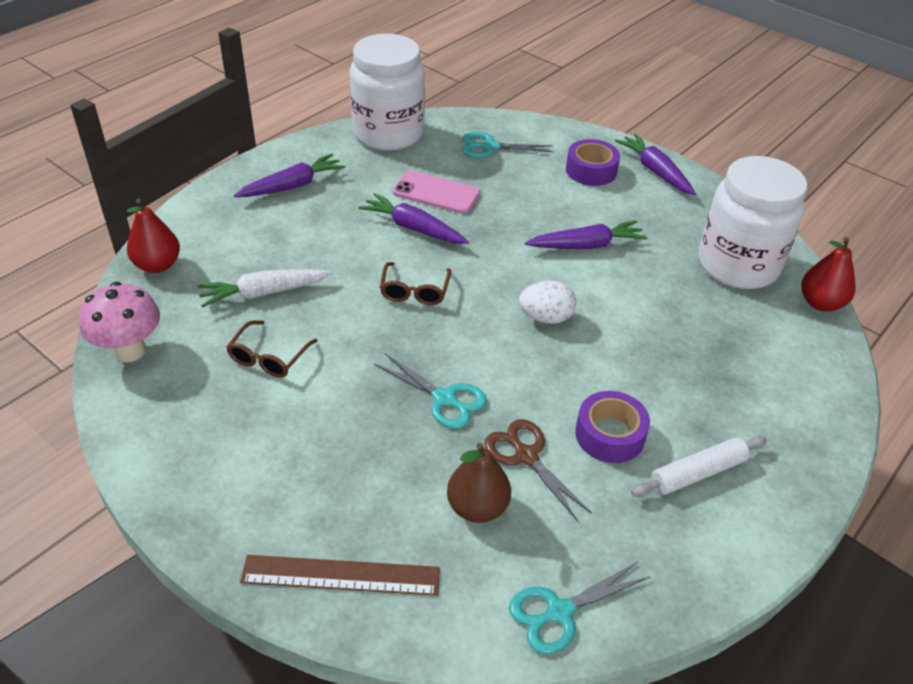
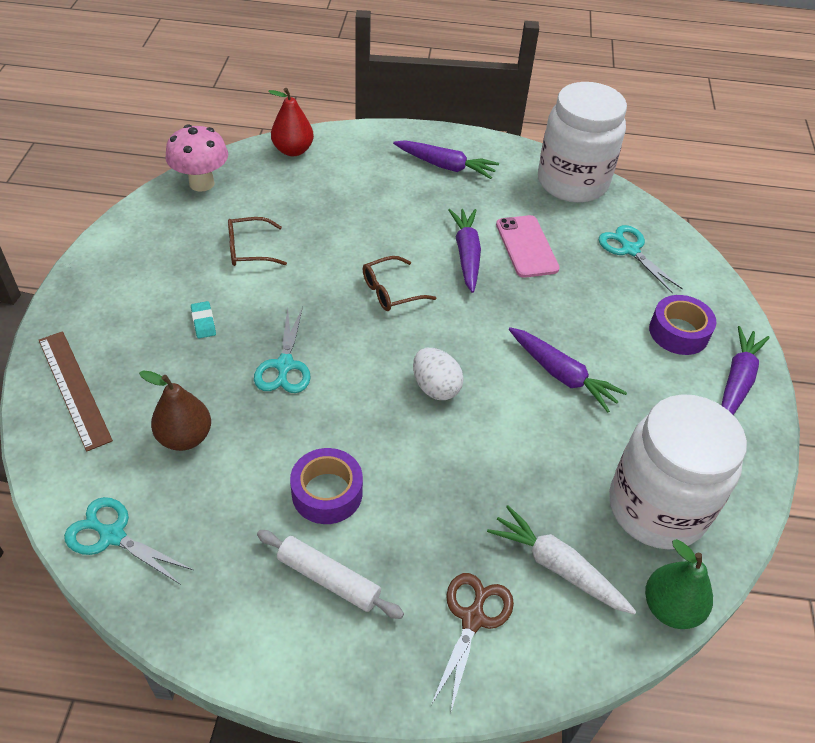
camera: 55 degrees right, 5 degrees up
(264, 293) = (312, 213): white carrot -> white carrot (558, 567)
(338, 433) = (203, 322): none -> turquoise eraser
(526, 456) = (260, 444): brown scissors -> brown scissors (472, 619)
(820, 303) = (670, 608): red pear -> green pear

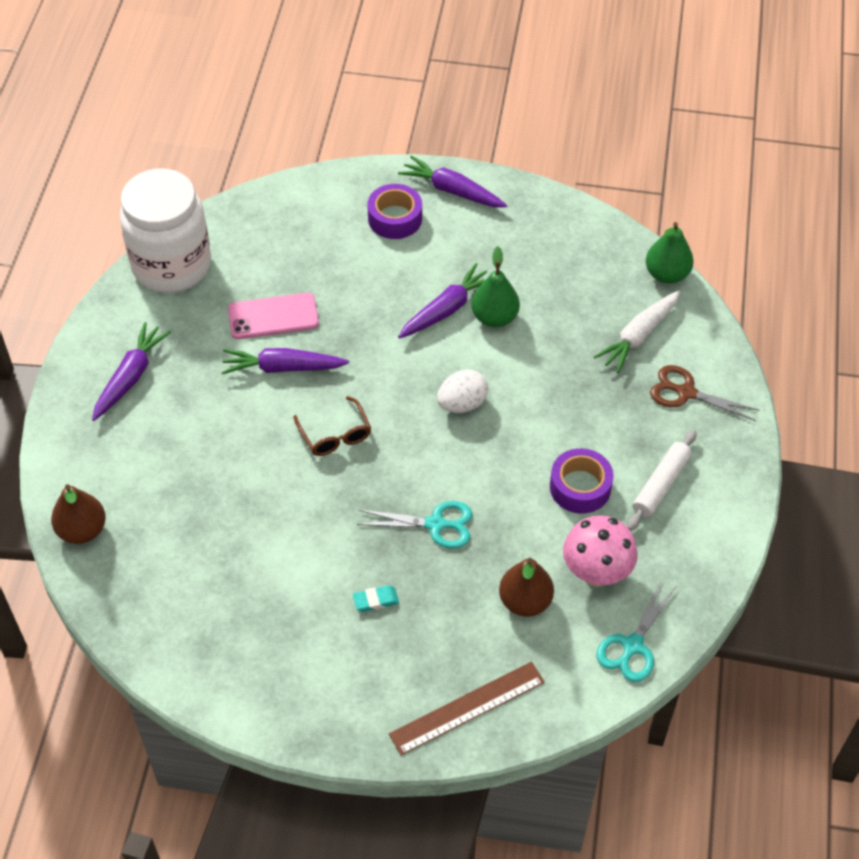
camera: 85 degrees left, 5 degrees up
(201, 183) = (139, 625): pink mushroom -> pink mushroom (596, 573)
(249, 249) = (264, 566): brown glasses -> none
(293, 150) = (82, 530): red pear -> brown pear
(559, 417) = (494, 317): none -> green pear
(630, 250) = (283, 234): turquoise scissors -> none
(657, 508) = (582, 267): white jar -> none

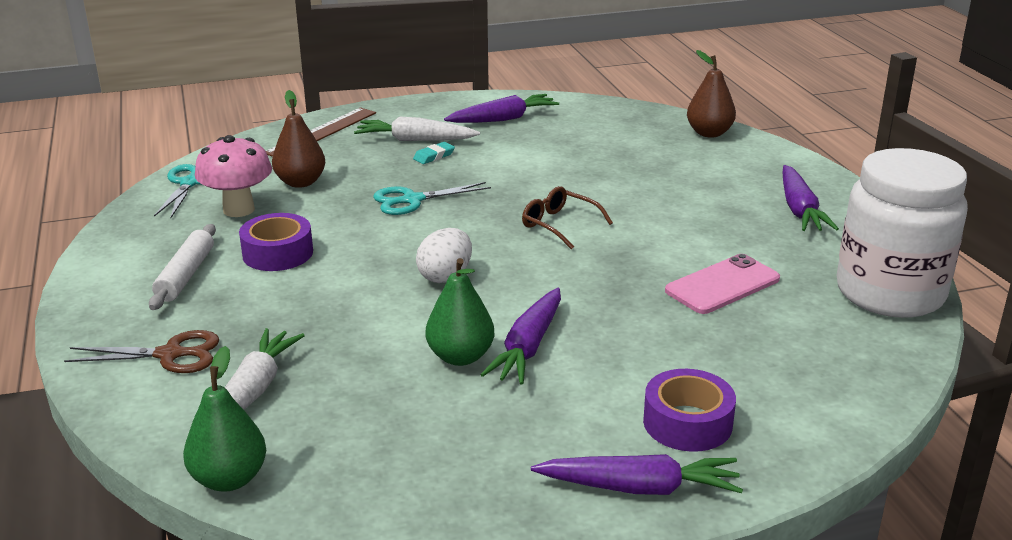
camera: 155 degrees right, 25 degrees down
(283, 368) = (663, 252): purple carrot -> purple carrot (503, 119)
(377, 644) = (415, 140): none -> white carrot

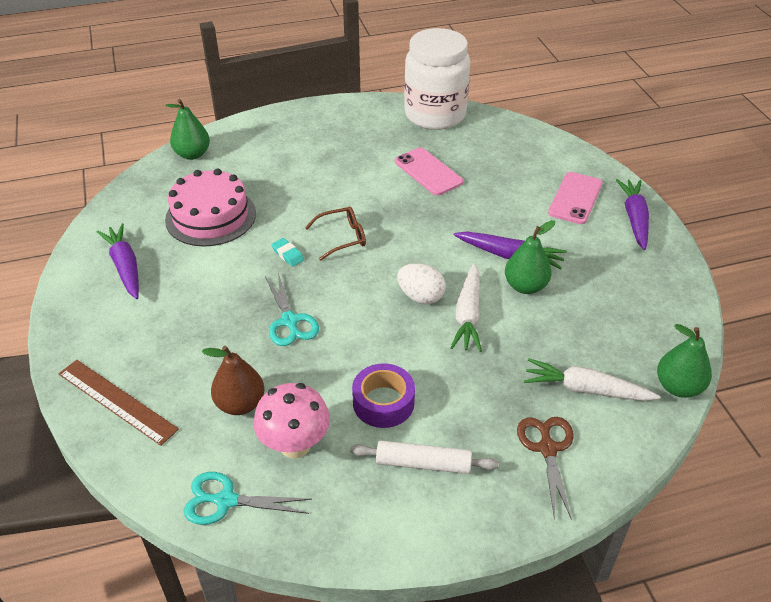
camera: 90 degrees left, 15 degrees up
(415, 140) = (158, 325): white carrot -> white carrot (468, 314)
(434, 156) = (199, 311): turquoise eraser -> turquoise eraser (288, 254)
(559, 225) = (342, 237): brown glasses -> brown glasses turned 150 degrees counterclockwise
(591, 151) = (211, 216): none -> pink cake
(687, 423) = (575, 198): purple tape -> pink phone
(709, 133) = (192, 154): brown pear -> green pear
(799, 209) = (328, 130): purple carrot -> none

